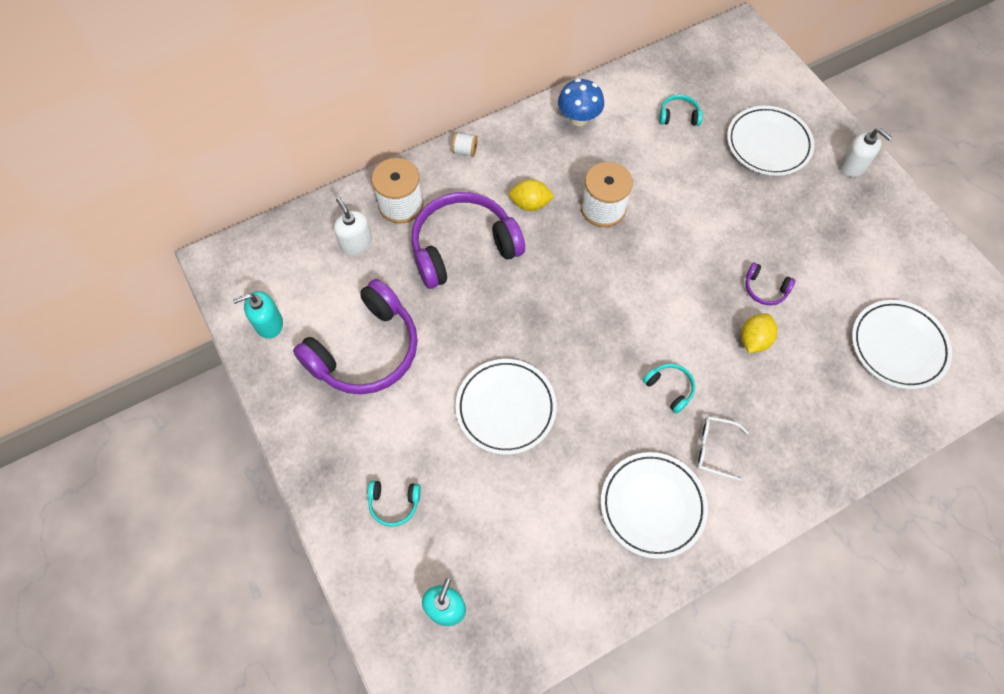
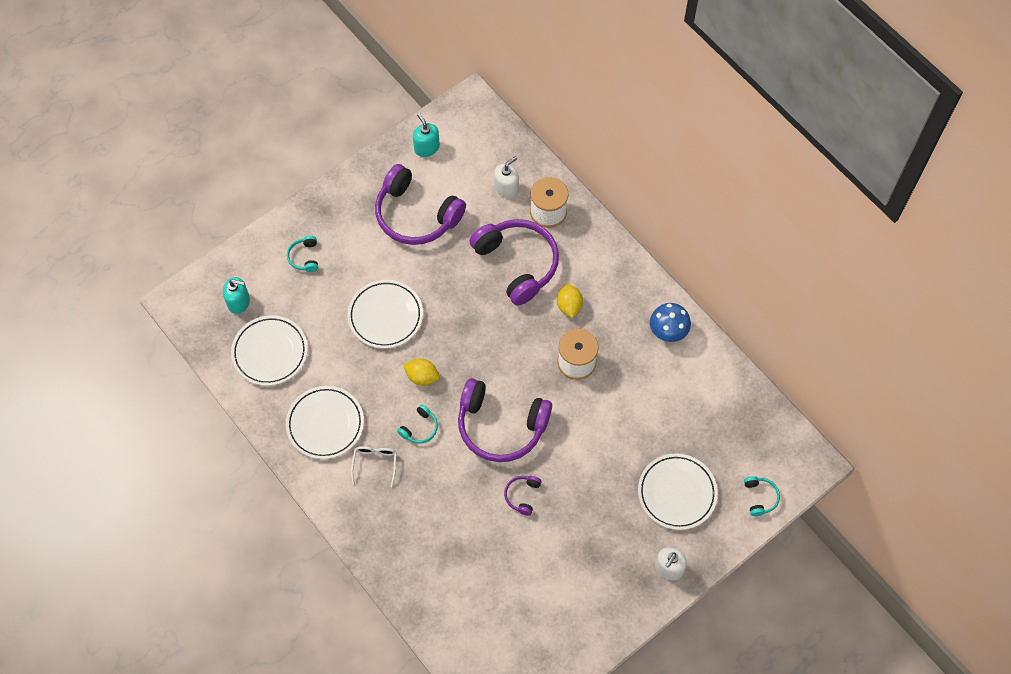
camera: 80 degrees right, 0 degrees up
(465, 151) = (612, 248): white spool -> none
(675, 298) = (501, 426): none -> purple headphones
(678, 116) = (691, 414): turquoise headphones -> turquoise headphones (760, 497)
(753, 340) = (473, 488): yellow lemon -> yellow lemon (422, 377)
(898, 346) = (487, 603): white plate -> white plate (270, 352)

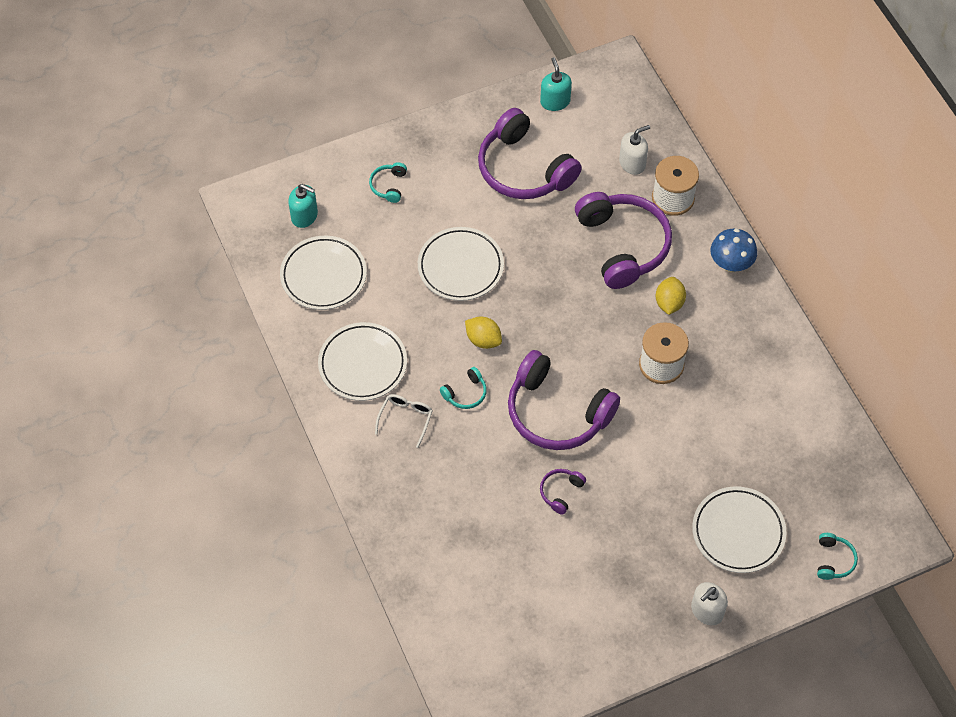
camera: 15 degrees right, 5 degrees down
(668, 331) = (775, 356): blue mushroom -> blue mushroom (730, 264)

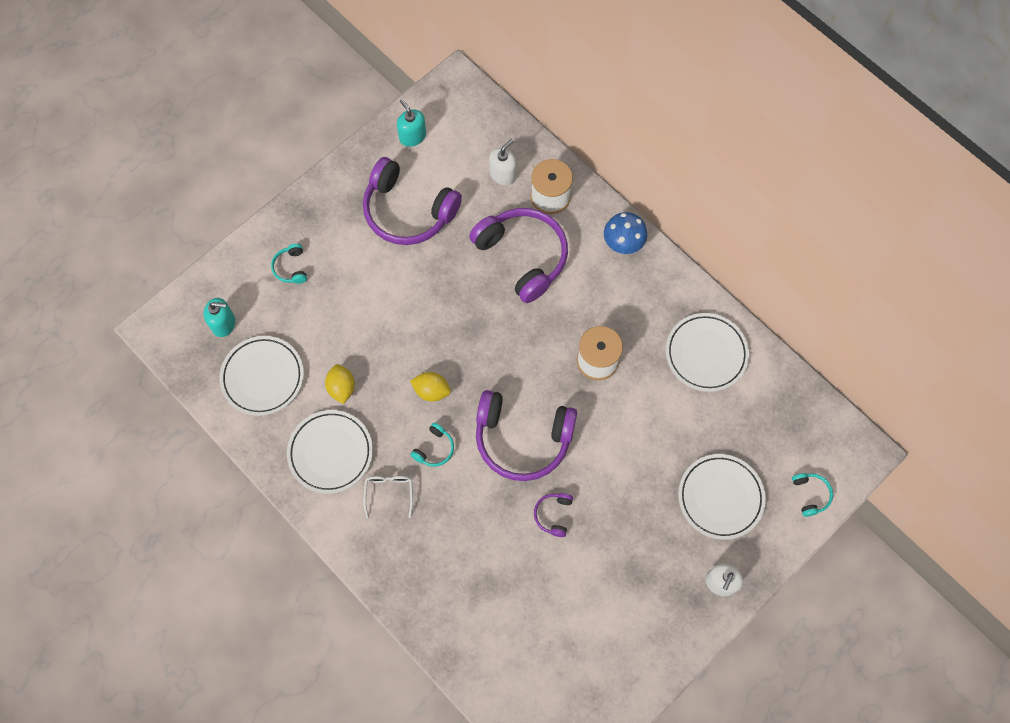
camera: 20 degrees left, 10 degrees up
(460, 267) = (385, 326): white plate -> white plate (706, 354)
(669, 303) = (583, 299): yellow lemon -> yellow lemon (341, 388)

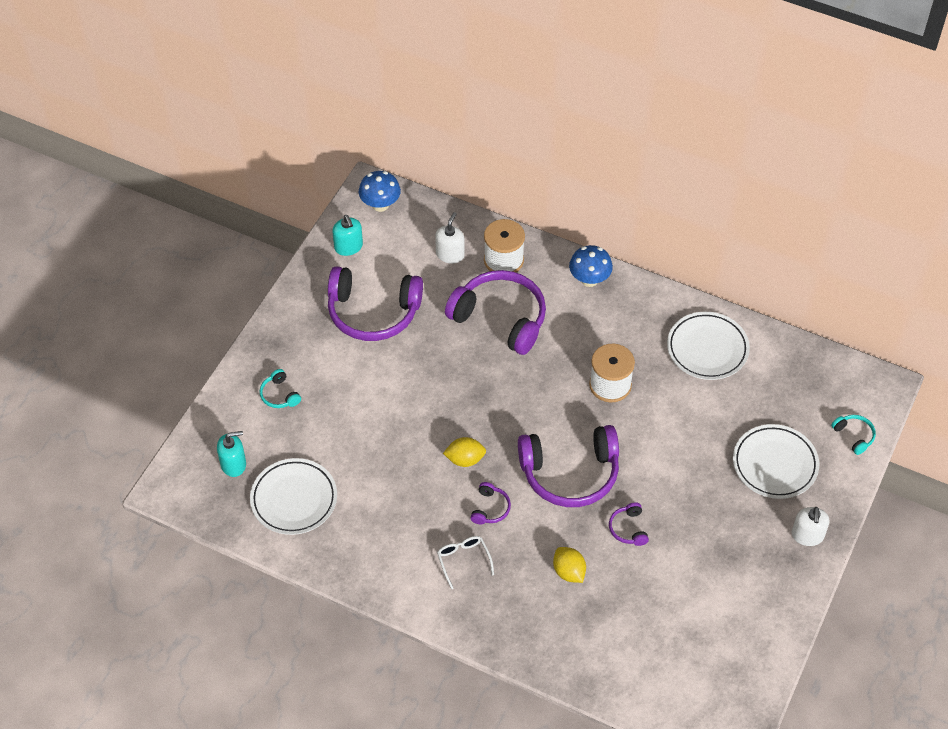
camera: 20 degrees left, 15 degrees down
(330, 453) = (390, 544): white plate -> none
(341, 388) = (376, 484): yellow lemon -> yellow lemon (569, 572)
(412, 136) = (348, 247): turquoise soap dispenser -> turquoise soap dispenser turned 150 degrees counterclockwise
(434, 449) = (490, 508): turquoise headphones -> purple headphones
(459, 101) = (380, 205): none -> blue mushroom

